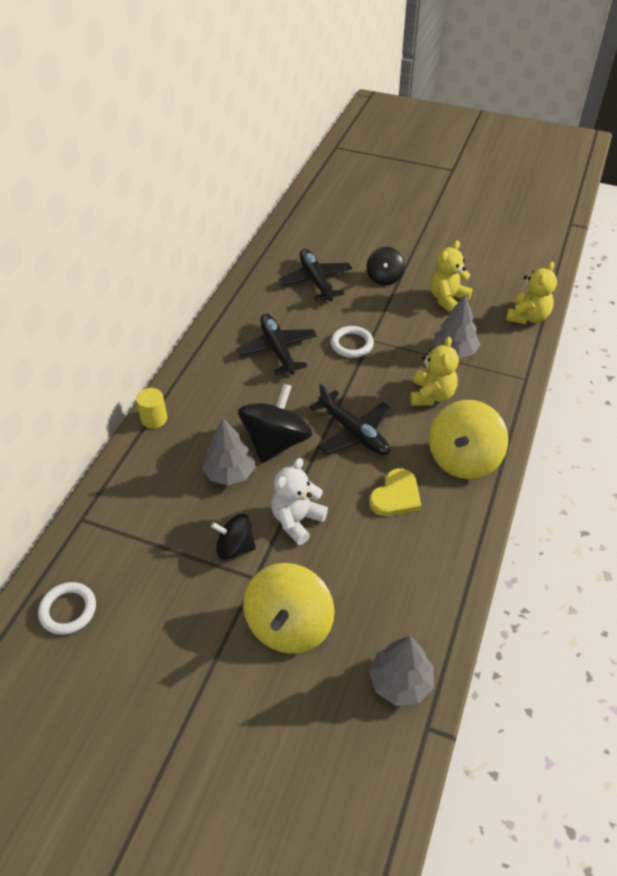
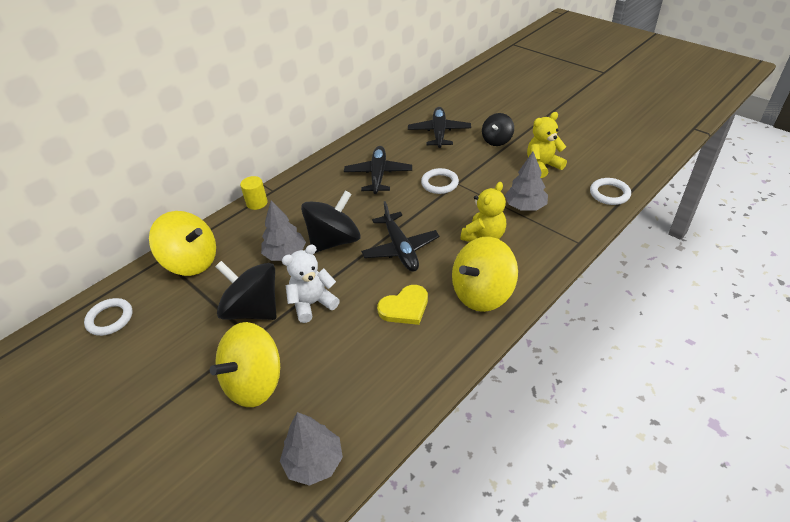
camera: 25 degrees right, 5 degrees down
(122, 512) = (191, 262): none -> yellow spinning top
(235, 547) = (253, 310): black spinning top -> black spinning top, size x1.68
(527, 317) = (609, 194): yellow teddy bear -> white ring

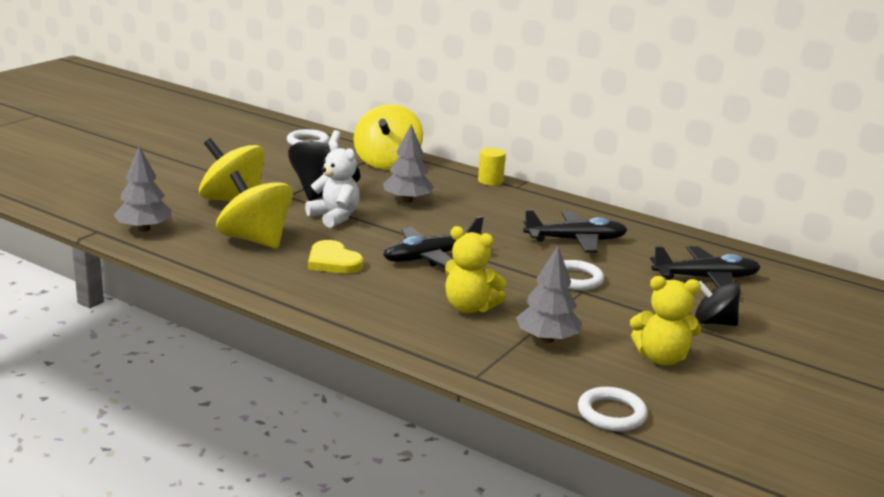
camera: 75 degrees right, 20 degrees down
(334, 241) = (436, 222): black spinning top -> none
(482, 293) = (361, 304): yellow spinning top -> yellow spinning top (255, 240)
(542, 166) = (661, 358): yellow teddy bear -> yellow teddy bear turned 135 degrees clockwise

